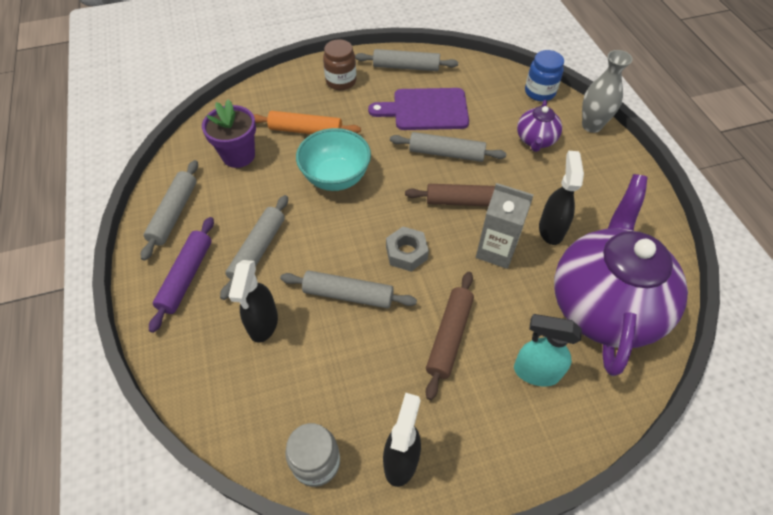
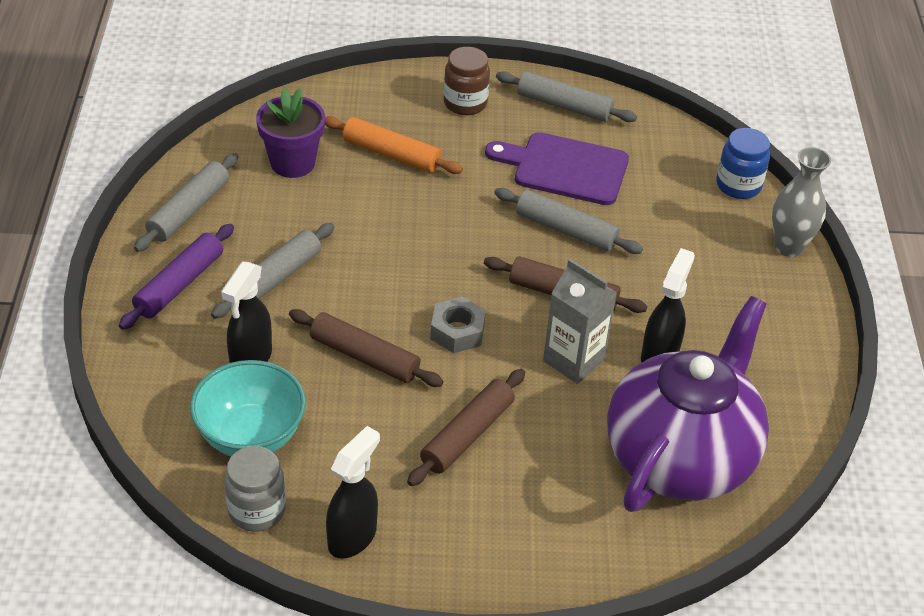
camera: 15 degrees right, 10 degrees down
(336, 178) = (406, 221): turquoise bowl -> turquoise bowl (250, 436)
(348, 294) = (364, 356): grey rolling pin -> brown rolling pin
(535, 140) = (698, 245): purple teapot -> none
(535, 372) = (554, 500): turquoise spray bottle -> none

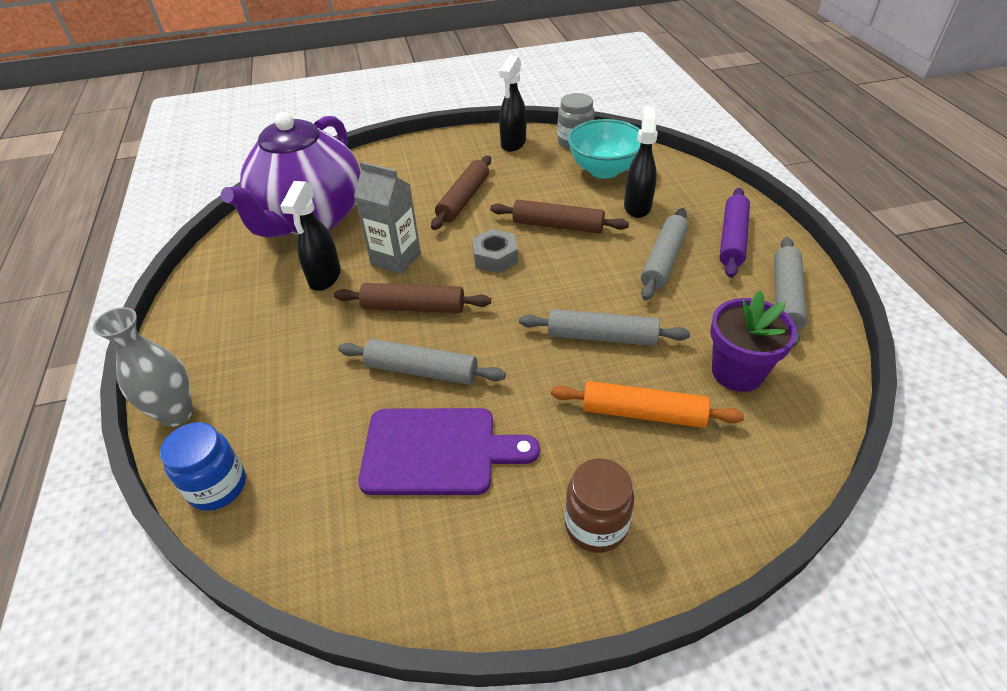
camera: 170 degrees right, 0 degrees up
(564, 106) = (458, 564): grey rolling pin -> grey rolling pin (601, 336)

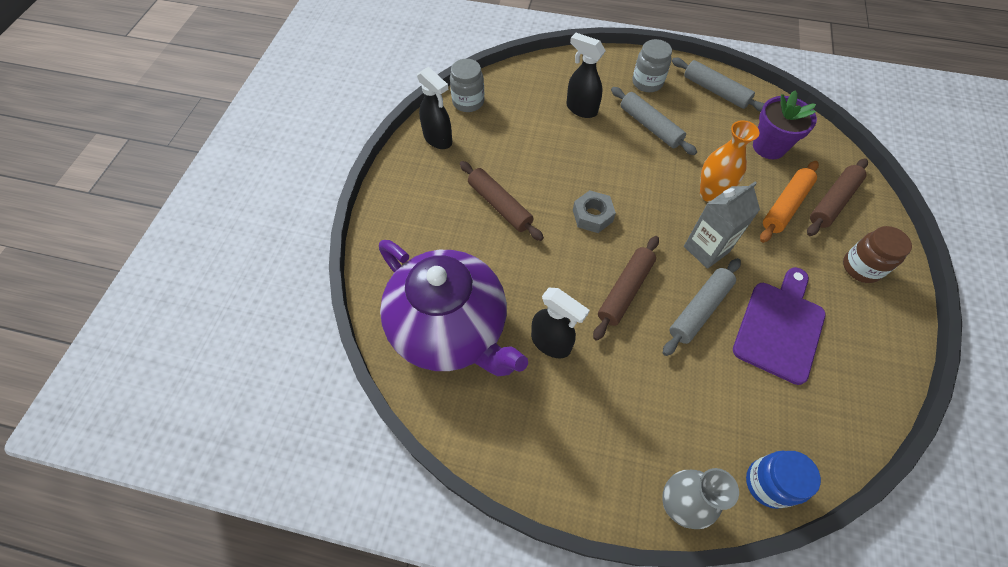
camera: 65 degrees left, 15 degrees up
(396, 259) = (555, 282): grey carton -> grey carton (706, 249)
(558, 226) = (575, 162): brown rolling pin -> brown rolling pin (833, 202)
(601, 336) = (710, 194): grey rolling pin -> orange vase
(604, 170) = (521, 104): turquoise bowl -> none
(732, 239) = (647, 83): purple rolling pin -> grey jar

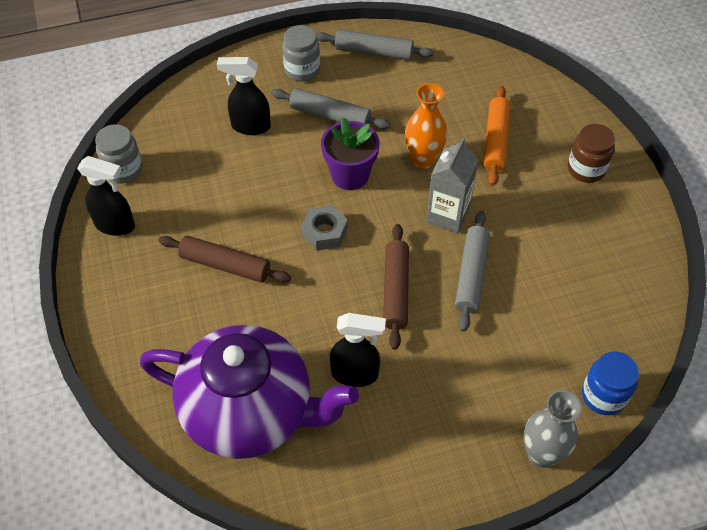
camera: 30 degrees left, 5 degrees down
(769, 147) = (452, 88): purple flower pot -> purple flower pot (350, 175)
(780, 327) = (547, 256): purple cutting board -> none
(833, 202) = (534, 118): brown rolling pin -> none

